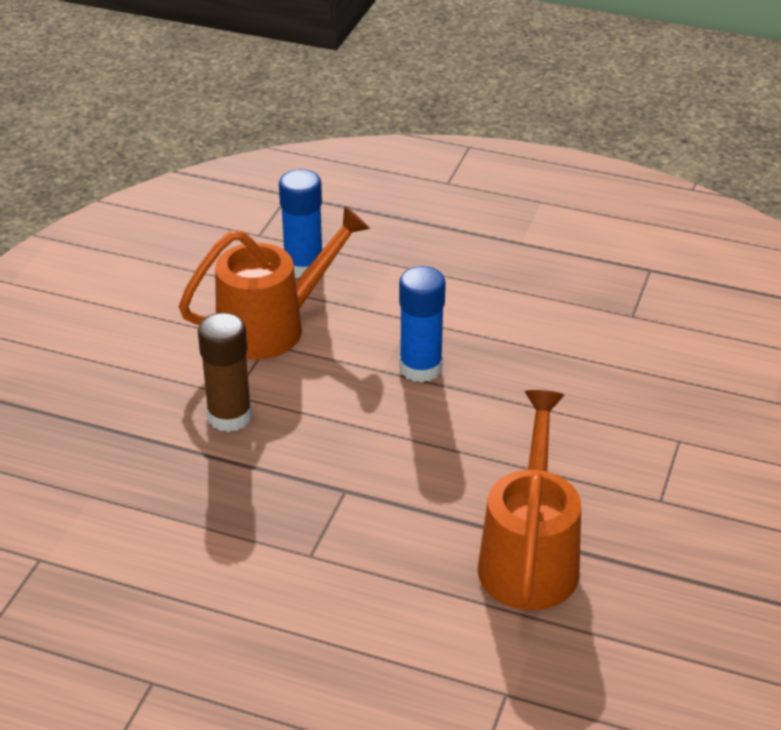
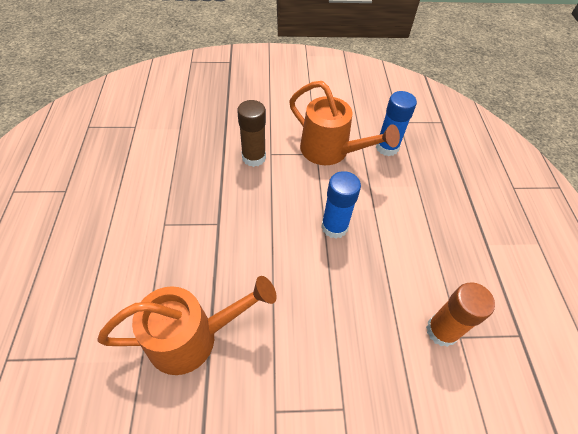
camera: 65 degrees right, 15 degrees up
(619, 327) = (441, 331): none -> orange glue stick

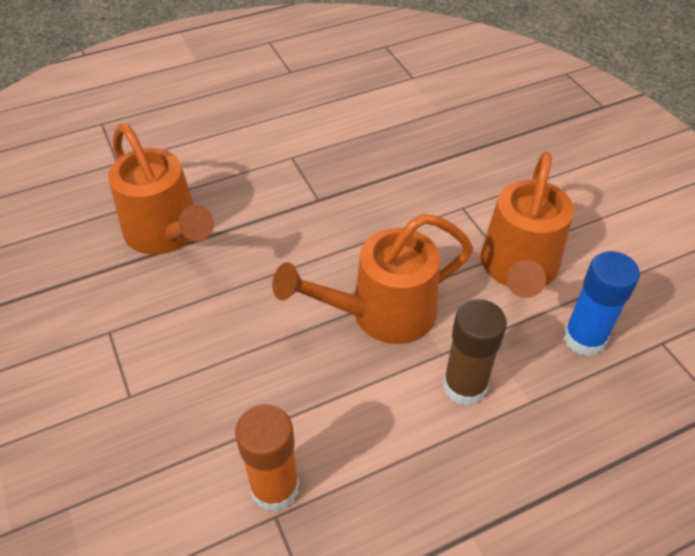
camera: 70 degrees right, 5 degrees down
(254, 157) = (443, 193): brown glue stick -> brown glue stick (464, 386)
(334, 227) = (381, 314): blue glue stick -> orange watering can

